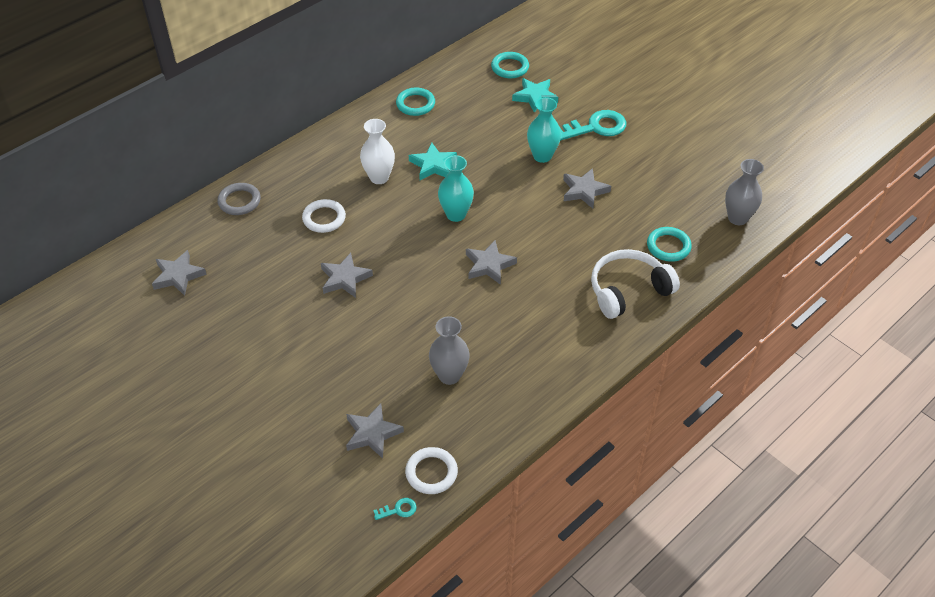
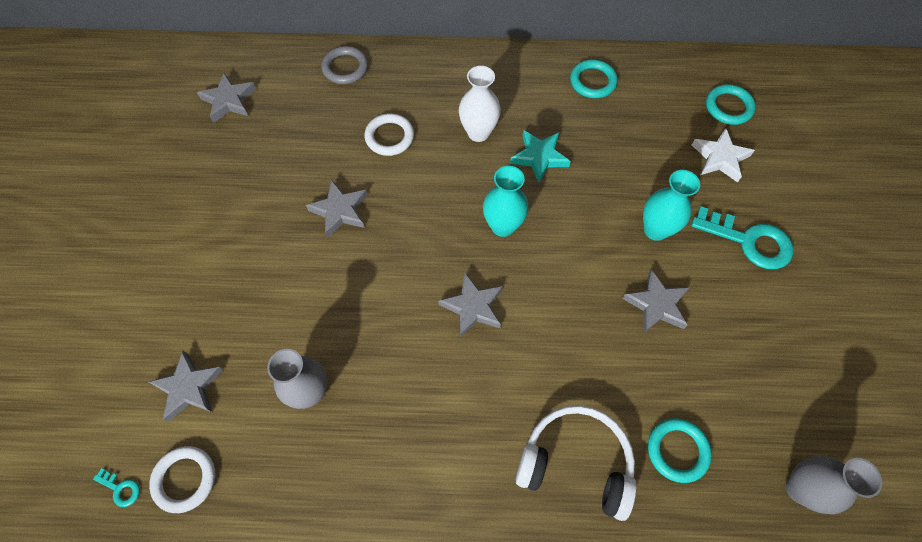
camera: 45 degrees right, 15 degrees up
(535, 97) = (720, 158): turquoise star -> white star

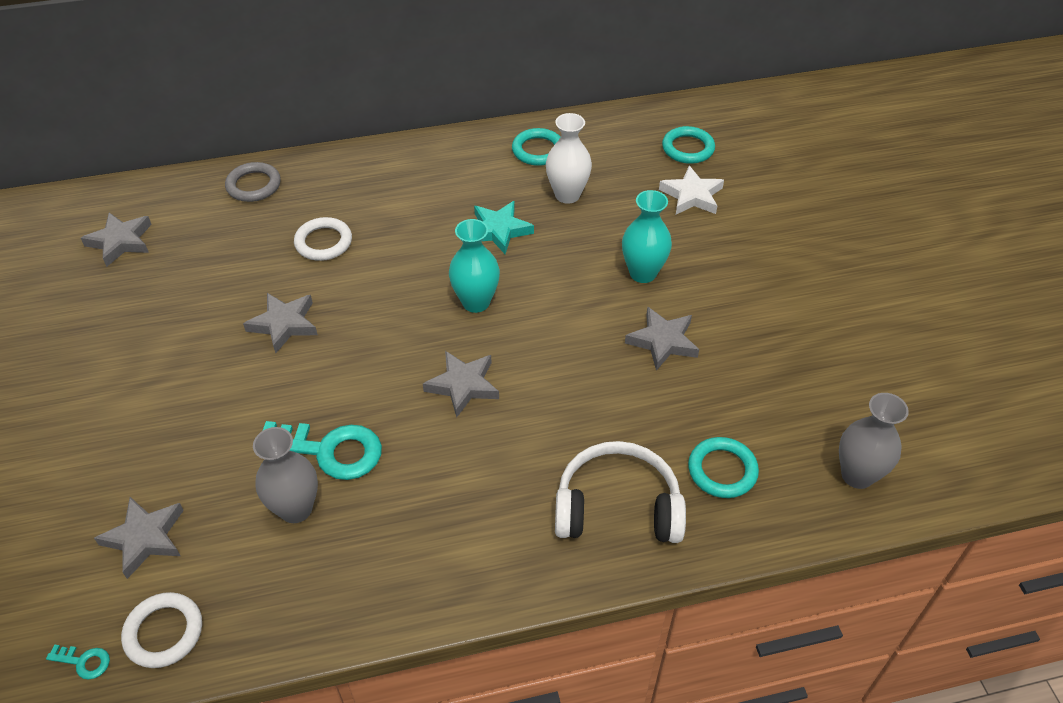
camera: 15 degrees left, 15 degrees down
(478, 132) = (424, 220): white vase -> white vase (567, 195)
(749, 241) = (742, 264): turquoise key -> turquoise key (329, 450)

